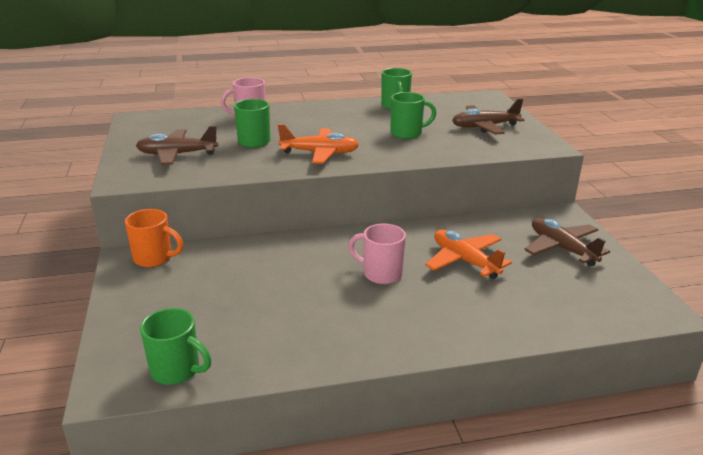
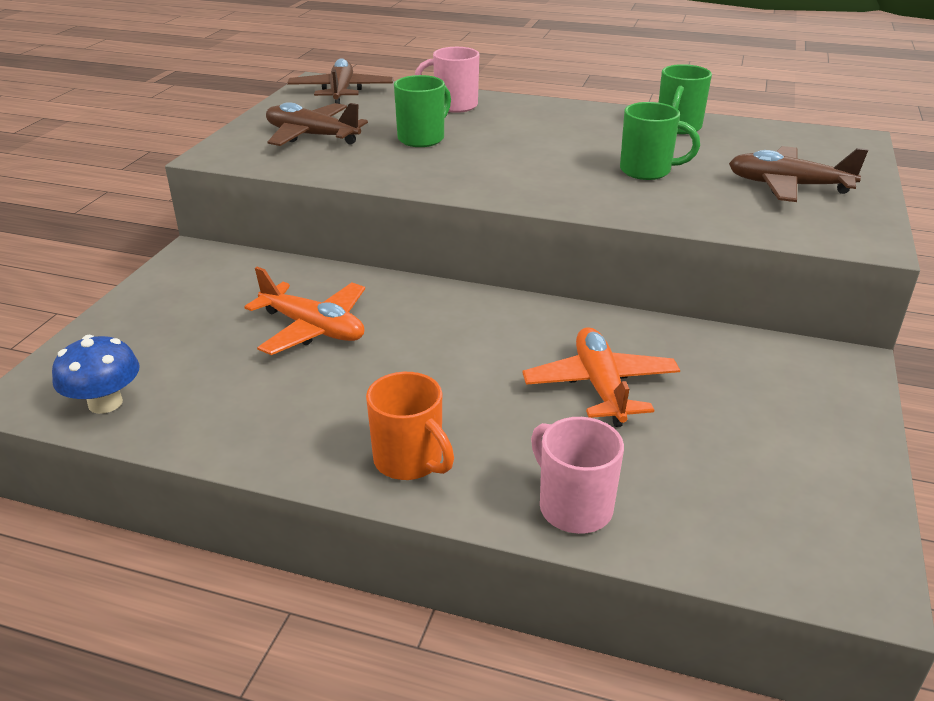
camera: 30 degrees right, 5 degrees up
(154, 258) = (218, 263): orange mug -> orange mug (410, 461)
(177, 370) = (105, 403): green mug -> blue mushroom
(320, 153) = (487, 172): orange plane -> orange plane (313, 328)
(381, 274) = (460, 366): pink mug -> pink mug (573, 507)
(561, 248) = (783, 417): brown plane -> brown plane (341, 92)

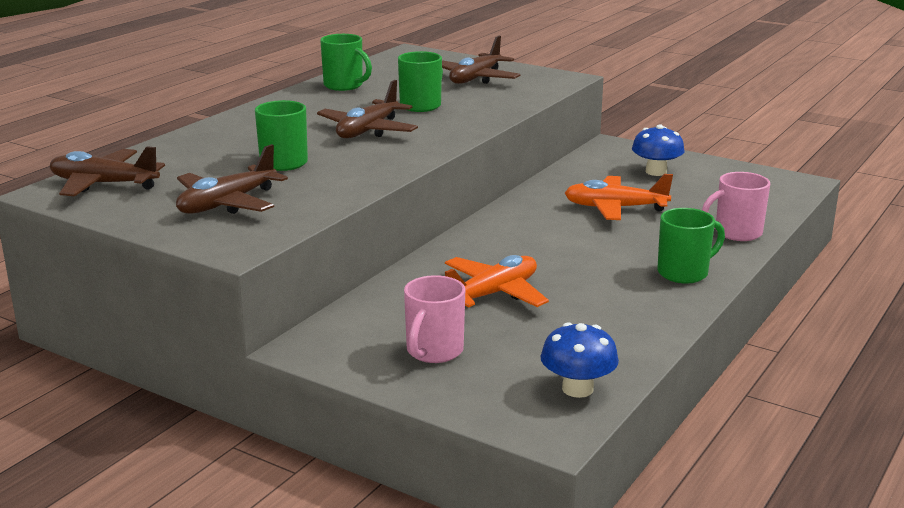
camera: 75 degrees left, 10 degrees down
(410, 461) = (684, 273): orange mug -> green mug
(454, 106) = (207, 144): pink mug -> pink mug (433, 352)
(538, 158) = (368, 131): none -> brown plane
(770, 412) = (656, 172): none -> blue mushroom

